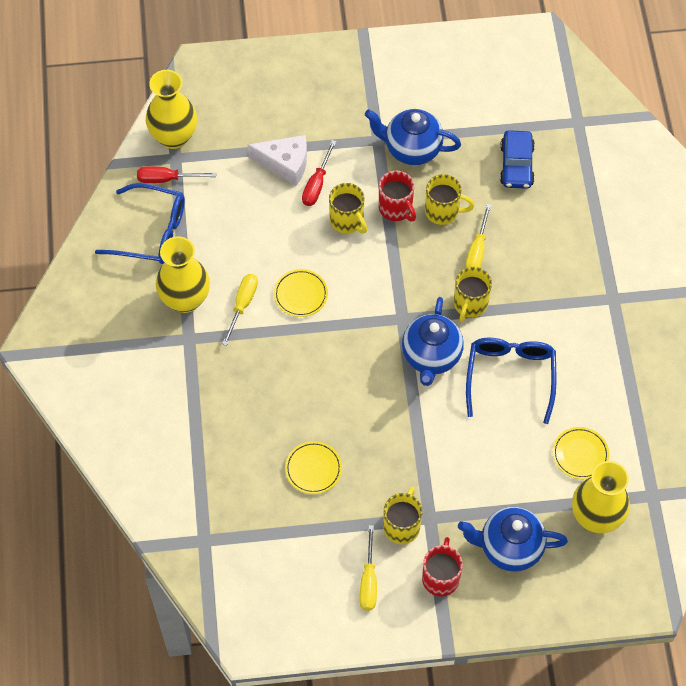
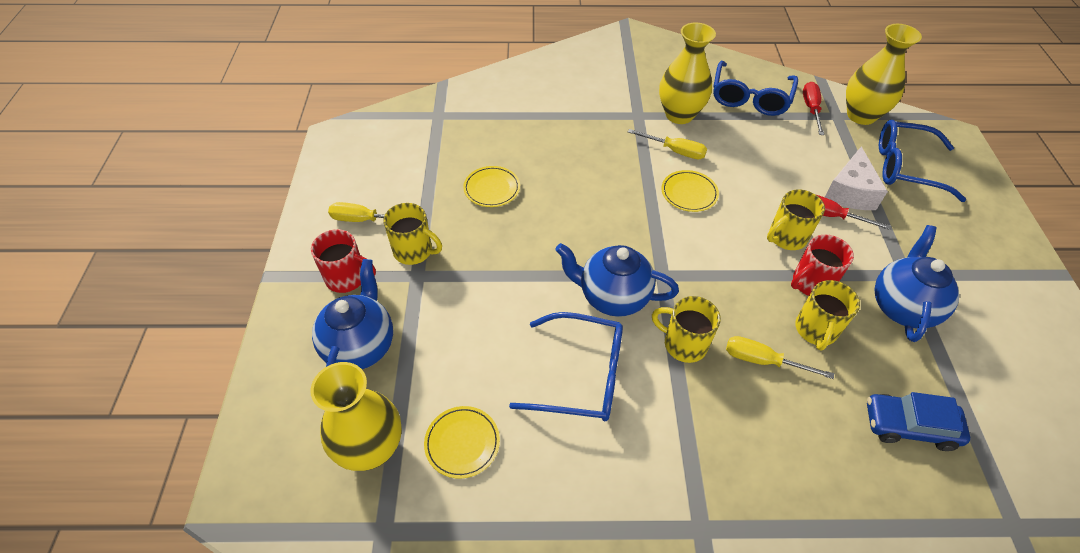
camera: 95 degrees right, 10 degrees down
(247, 114) = (905, 167): none -> blue glasses

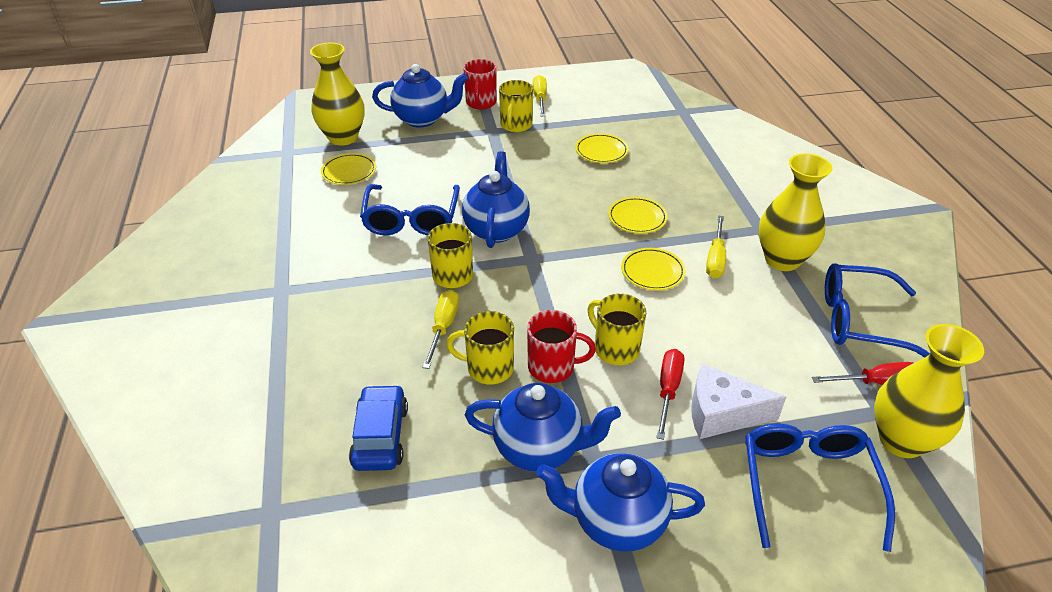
camera: 80 degrees right, 10 degrees down
(610, 186) = (637, 218): none -> yellow plate
(811, 283) = (552, 367): red mug -> red mug turned 135 degrees clockwise
(960, 272) = (616, 521): none -> blue teapot

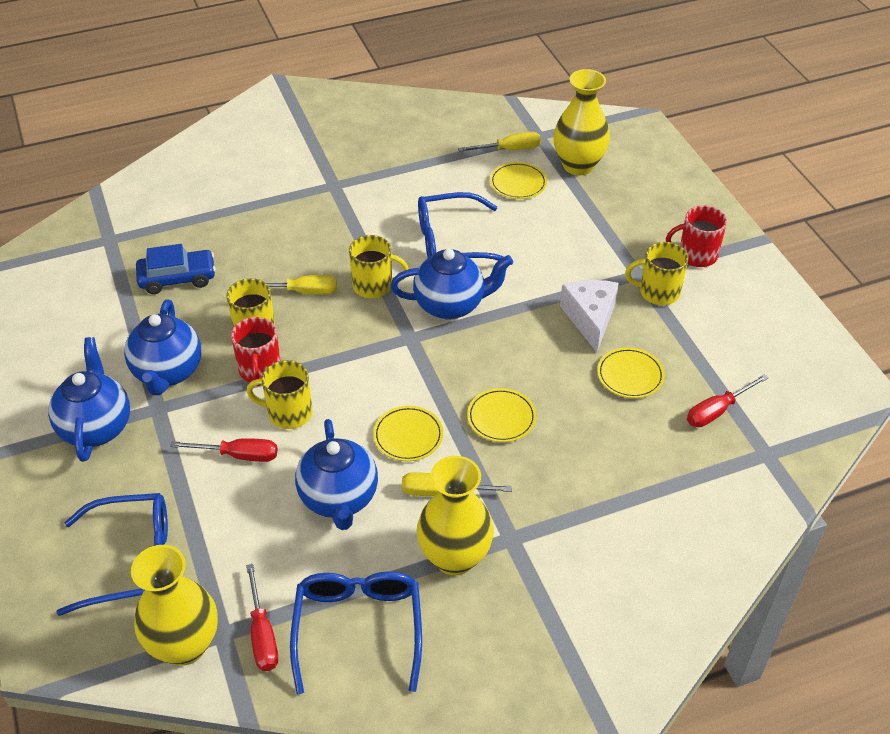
camera: 80 degrees right, 5 degrees up
(422, 119) = (639, 214): blue teapot -> blue teapot (339, 499)
(540, 99) = (730, 306): yellow screwdriver -> yellow screwdriver (509, 149)
(615, 349) = (288, 413): yellow mug -> yellow mug turned 120 degrees counterclockwise
(642, 122) = (717, 411): none -> red screwdriver
(721, 414) = (211, 496): white cheese -> white cheese (590, 318)

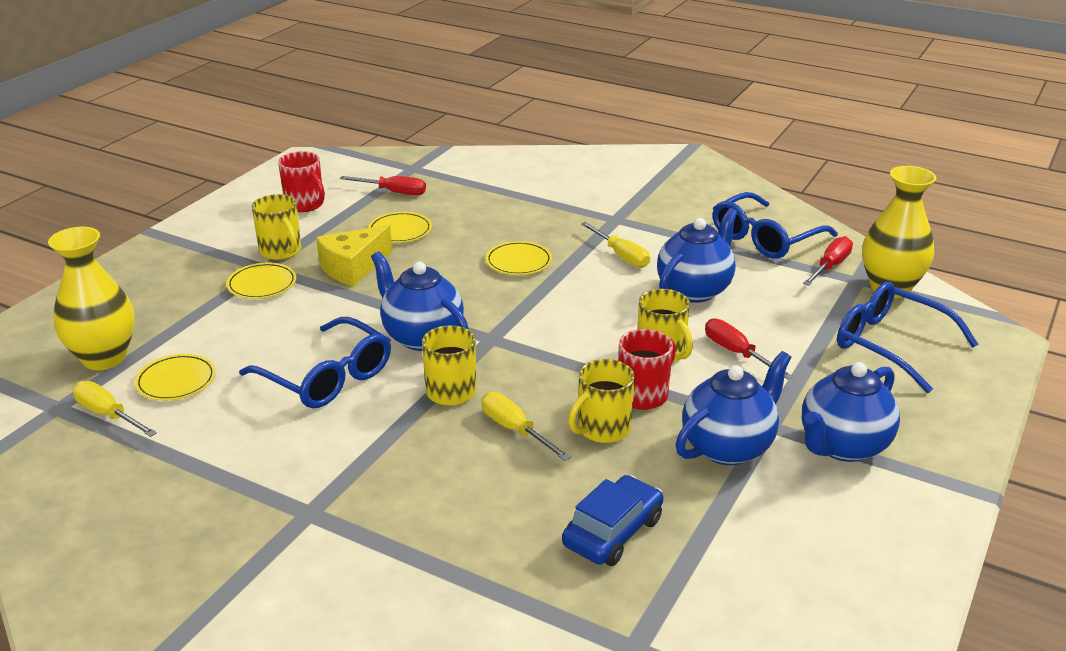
camera: 130 degrees left, 15 degrees down
(177, 278) = (613, 532): blue car -> blue car turned 90 degrees clockwise
(408, 436) = (595, 290): yellow plate -> yellow plate (262, 284)
(454, 557) = (662, 230): yellow vase -> none
(590, 318) = (353, 268): white cheese -> yellow cheese
(696, 255) = (207, 251): red mug -> red mug (305, 204)

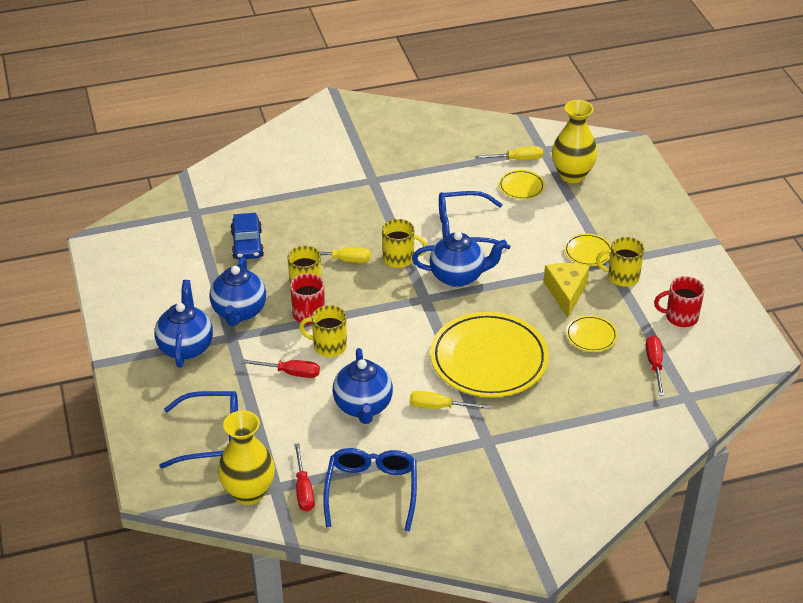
camera: 135 degrees right, 10 degrees up
(393, 192) = (654, 365): red screwdriver -> red screwdriver turned 120 degrees clockwise
(518, 262) = (489, 359): yellow plate -> yellow plate, size x2.26

